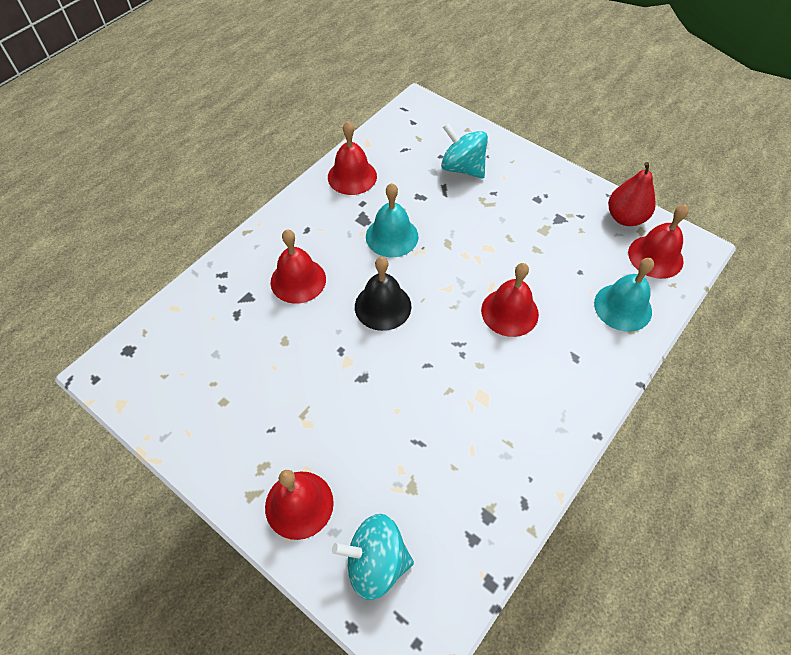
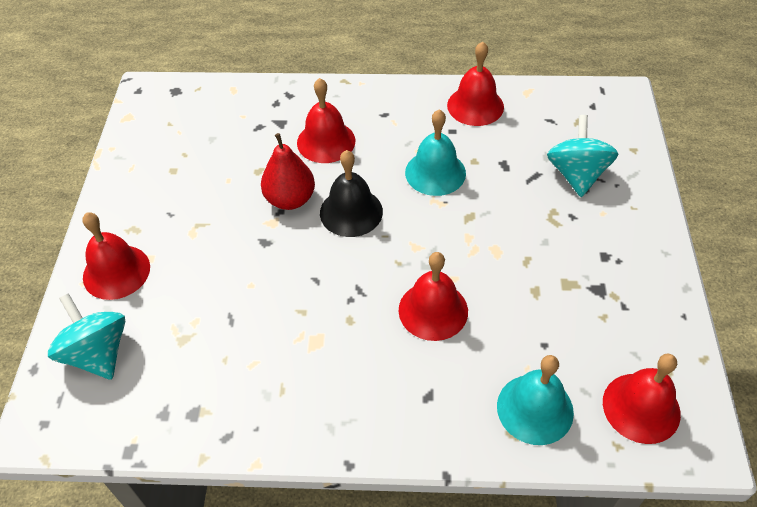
camera: 55 degrees right, 5 degrees down
(625, 218) = (667, 349): red pear -> red pear (290, 199)

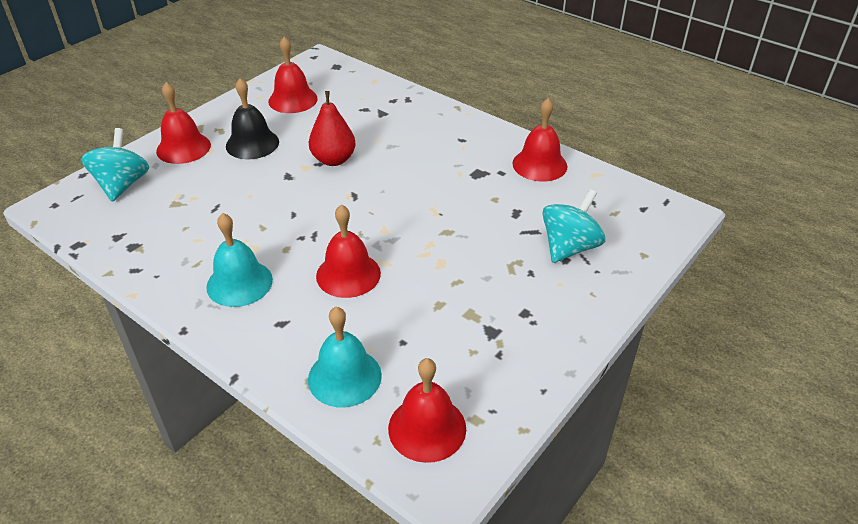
camera: 35 degrees right, 10 degrees down
(326, 141) = (399, 137): red bell -> red bell (293, 100)
(351, 212) = (365, 186): black bell -> black bell (252, 143)
(435, 172) = (455, 192): turquoise bell -> turquoise bell (239, 283)

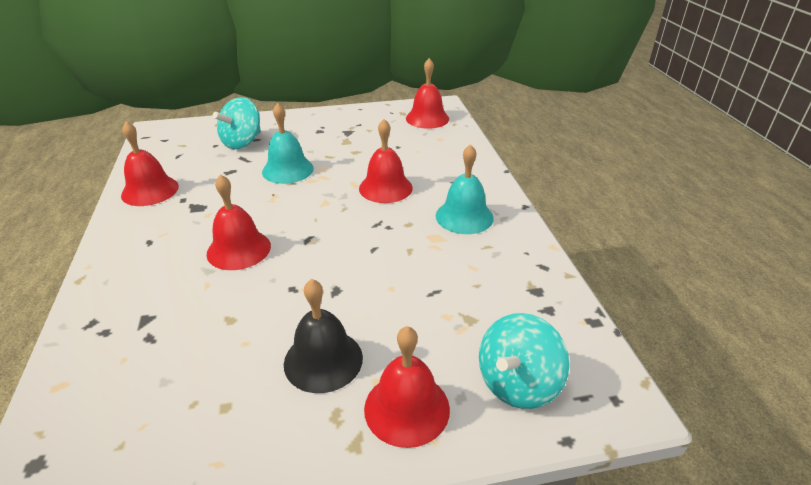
camera: 140 degrees left, 5 degrees down
(293, 100) = (189, 418): red bell -> red bell (239, 249)
(333, 160) = (275, 284): red pear -> none
(344, 377) = (445, 146): turquoise bell -> turquoise bell (287, 170)
(569, 247) = (242, 142): turquoise spinning top -> turquoise spinning top turned 45 degrees counterclockwise

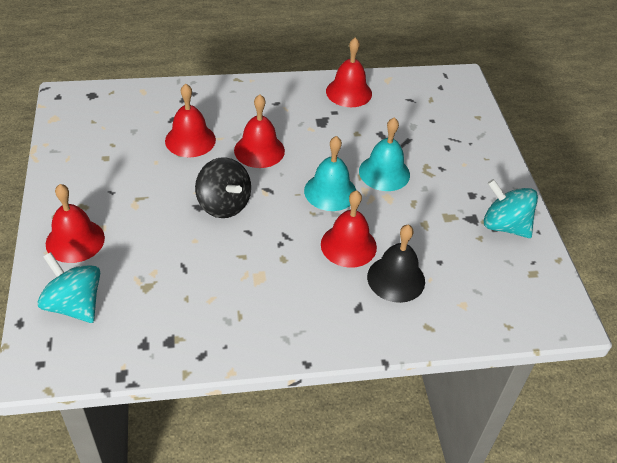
camera: 90 degrees right, 10 degrees up
(242, 142) = (438, 138): turquoise spinning top -> turquoise spinning top (504, 226)
(323, 360) = (129, 200): black bell -> black bell (396, 279)
(332, 270) = (224, 204): none -> black spinning top
(427, 118) = (520, 298): red bell -> red bell (190, 140)
(464, 216) = (291, 304): turquoise bell -> turquoise bell (330, 191)

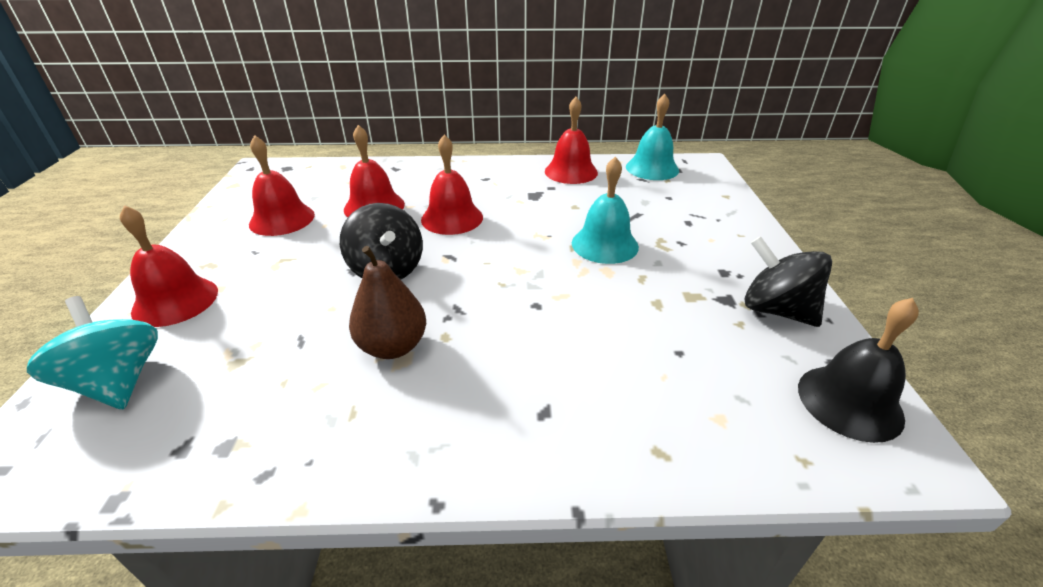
camera: 10 degrees right, 10 degrees down
(250, 268) = (393, 346): none -> brown pear
(330, 191) = (530, 261): turquoise bell -> turquoise bell (652, 168)
(348, 245) = (543, 324): red bell -> red bell (282, 219)
(396, 279) = (609, 372): black bell -> black bell (849, 402)
(504, 226) = (776, 310): turquoise spinning top -> black spinning top

